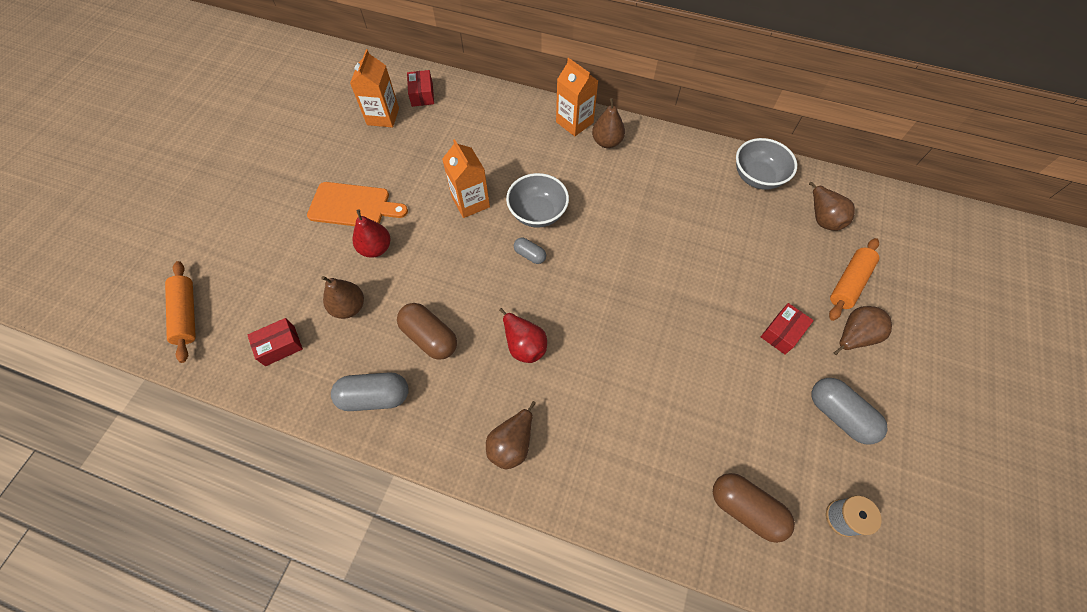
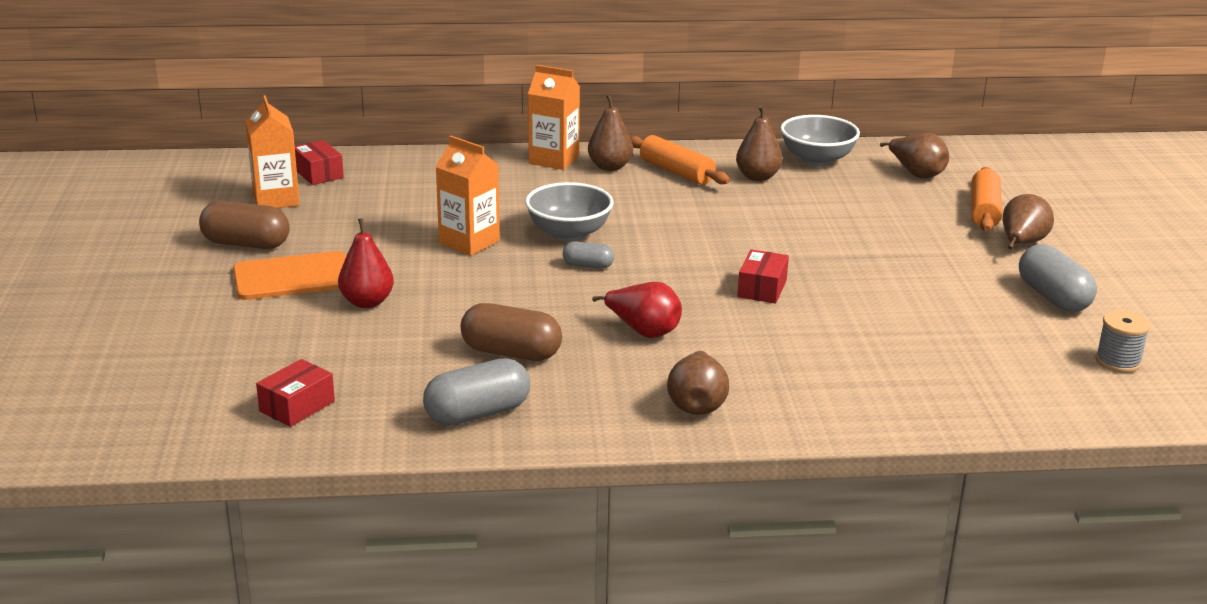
camera: 25 degrees left, 35 degrees down
(187, 314) = (120, 413): orange rolling pin -> orange rolling pin (676, 172)
(349, 307) = (372, 354): brown pear -> brown pear (757, 177)
(745, 509) = (1012, 381): brown capsule -> brown capsule (246, 244)
(782, 333) = (943, 258): red box -> red box (762, 289)
(839, 415) = (1053, 297): grey capsule -> grey capsule turned 45 degrees clockwise

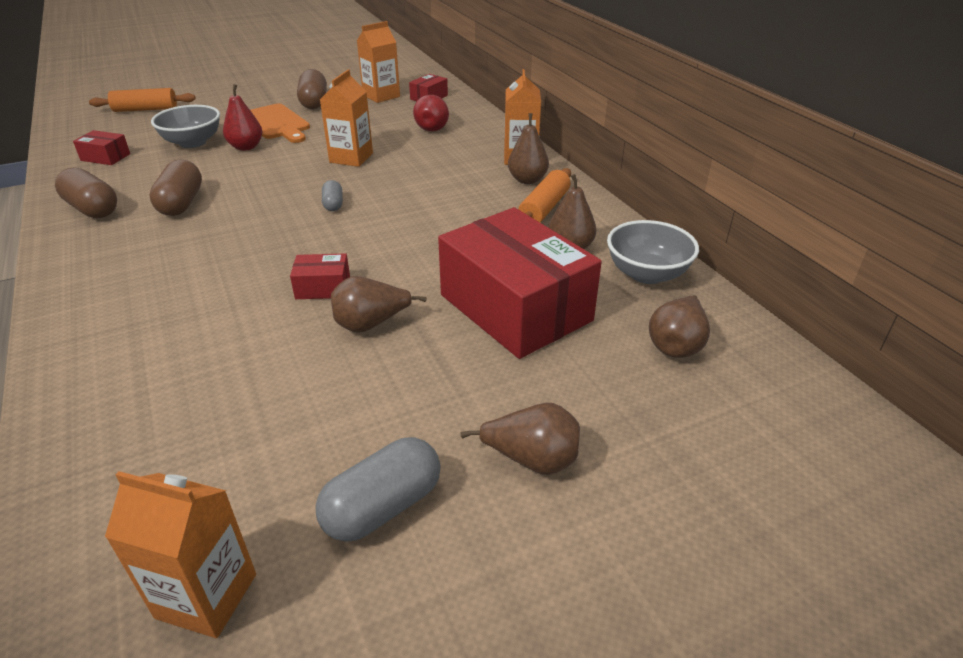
camera: 70 degrees right, 10 degrees up
(477, 413) = (92, 209): grey capsule -> brown capsule
(569, 234) = (386, 187): grey bowl -> grey bowl (193, 143)
(643, 331) = (225, 246): red pear -> red pear (433, 127)
(697, 404) = (100, 289): brown pear -> brown pear (371, 324)
(840, 215) = (515, 308): none -> red box
(984, 211) = (612, 414): orange rolling pin -> orange rolling pin (145, 109)
(1118, 361) = (206, 596): grey spool -> orange carton

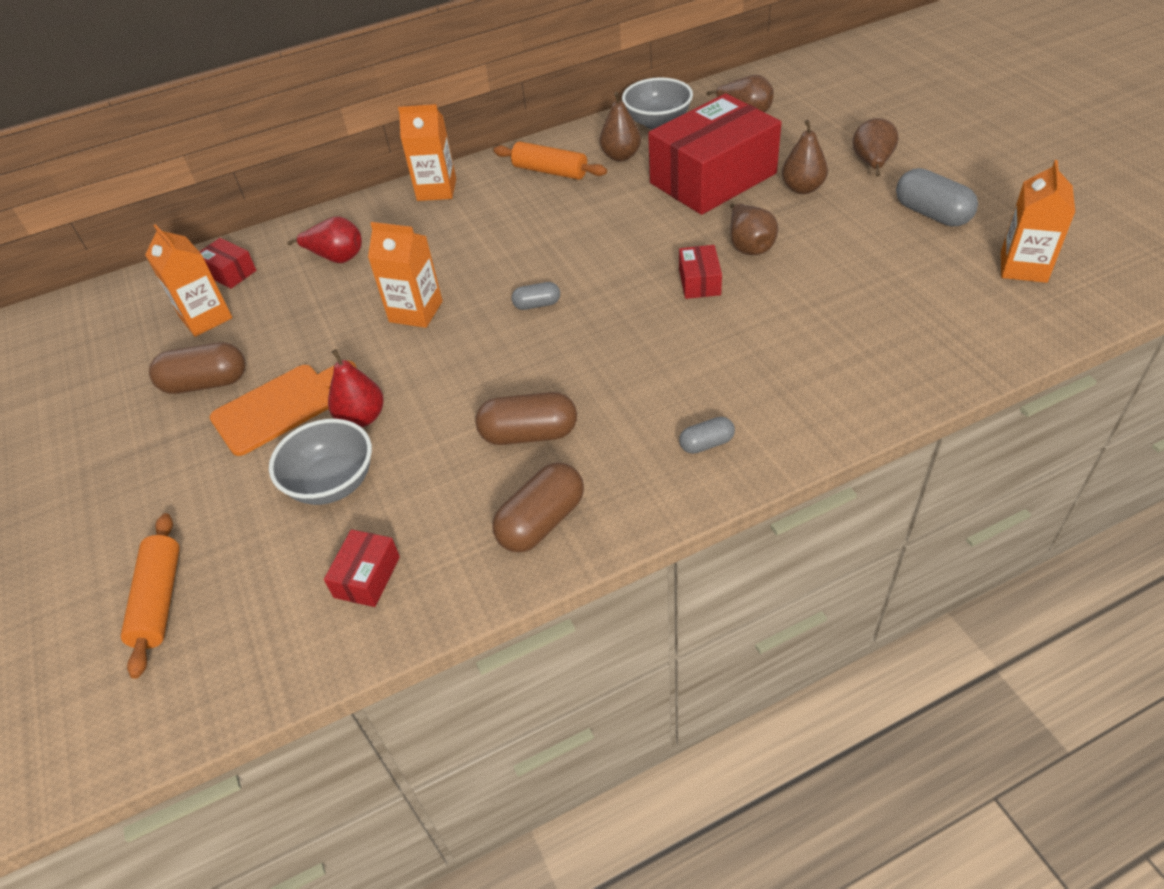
camera: 85 degrees left, 10 degrees up
(103, 279) = (706, 444): none -> grey capsule
(527, 180) = (490, 183): brown pear -> brown pear (802, 188)

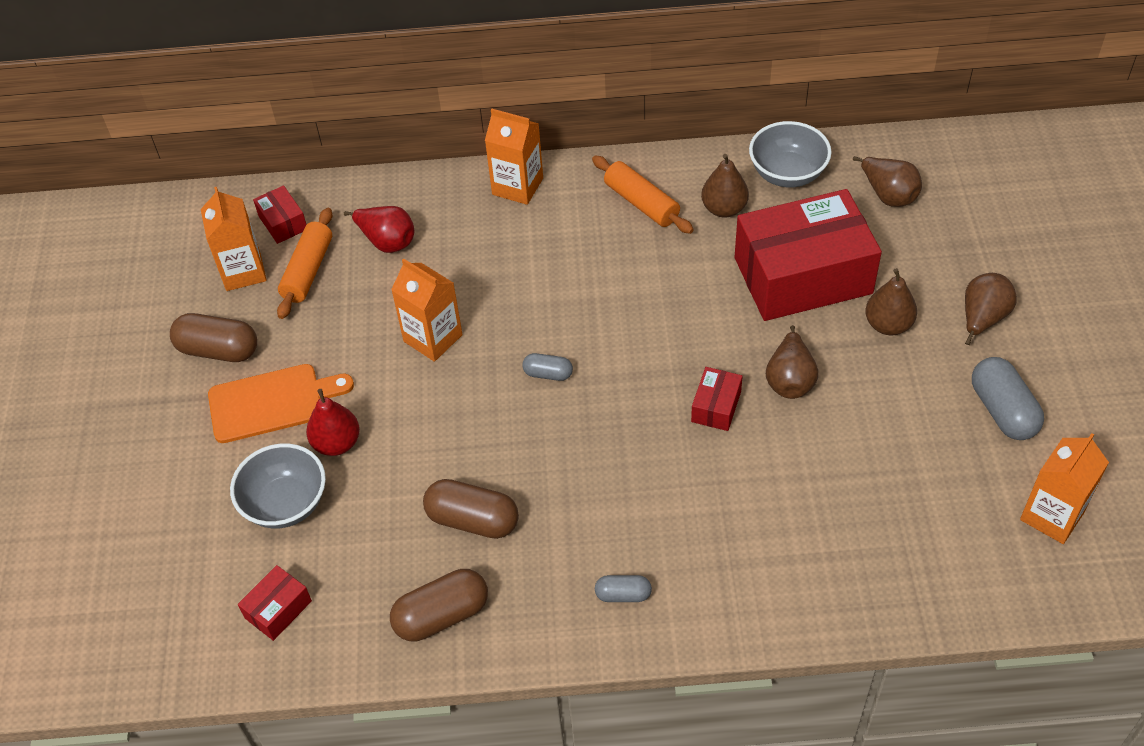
camera: 20 degrees right, 5 degrees up
(159, 600) = (110, 563): orange rolling pin -> orange rolling pin (308, 271)

